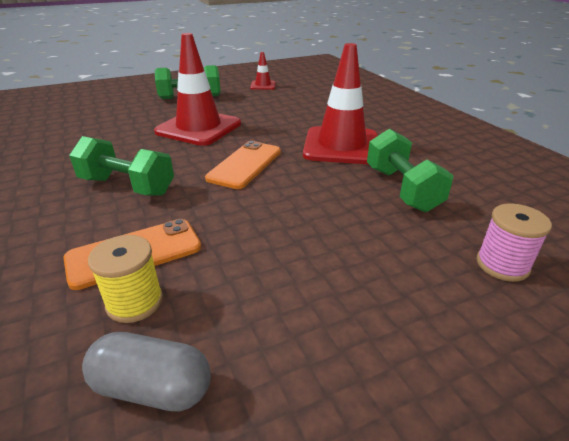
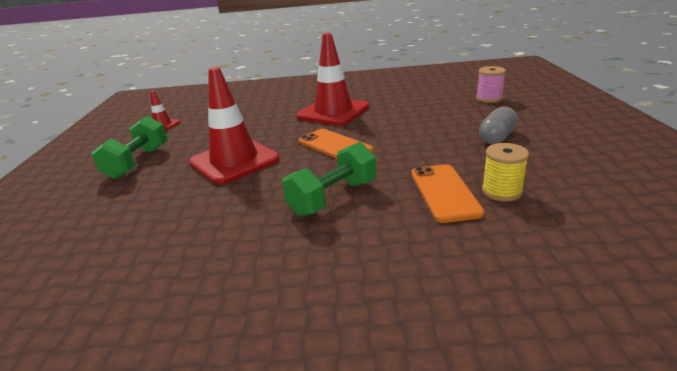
camera: 65 degrees left, 5 degrees down
(152, 388) = (573, 185): grey capsule -> grey capsule (497, 137)
(401, 189) = (407, 105): green dumbbell -> none

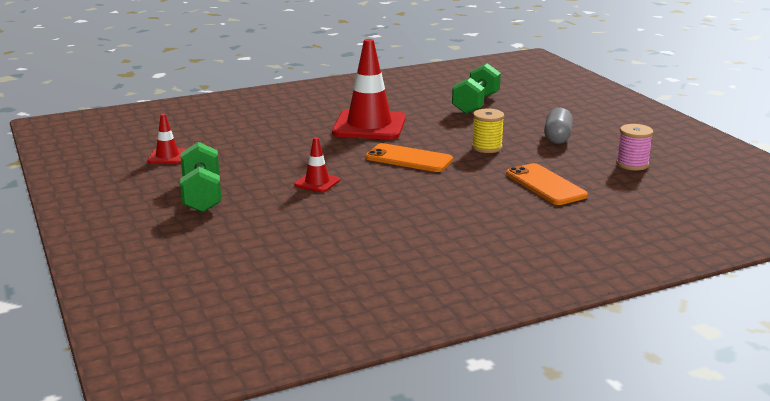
camera: 25 degrees left, 5 degrees down
(234, 161) = (317, 182): red traffic cone -> red traffic cone, size x0.47
(333, 198) = (454, 200): green dumbbell -> green dumbbell (476, 104)
(489, 98) = (524, 101): pink spool -> pink spool (632, 164)
(501, 191) = (589, 179): yellow spool -> yellow spool (487, 147)

